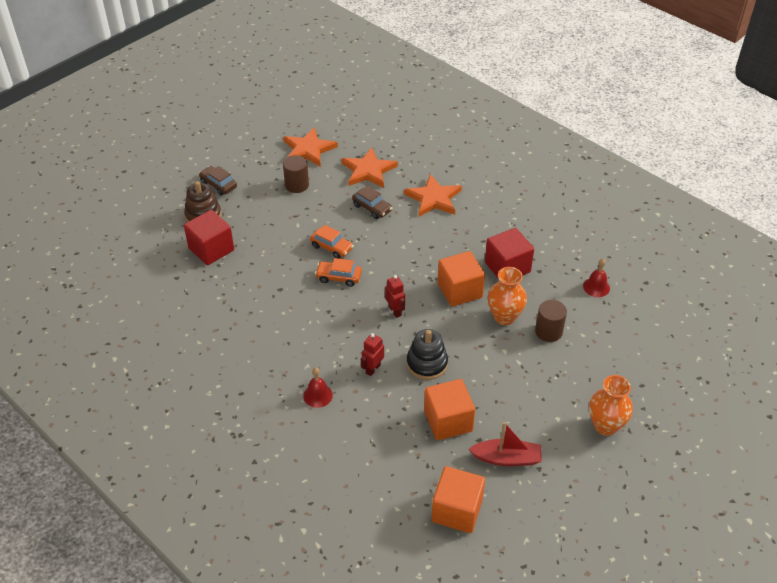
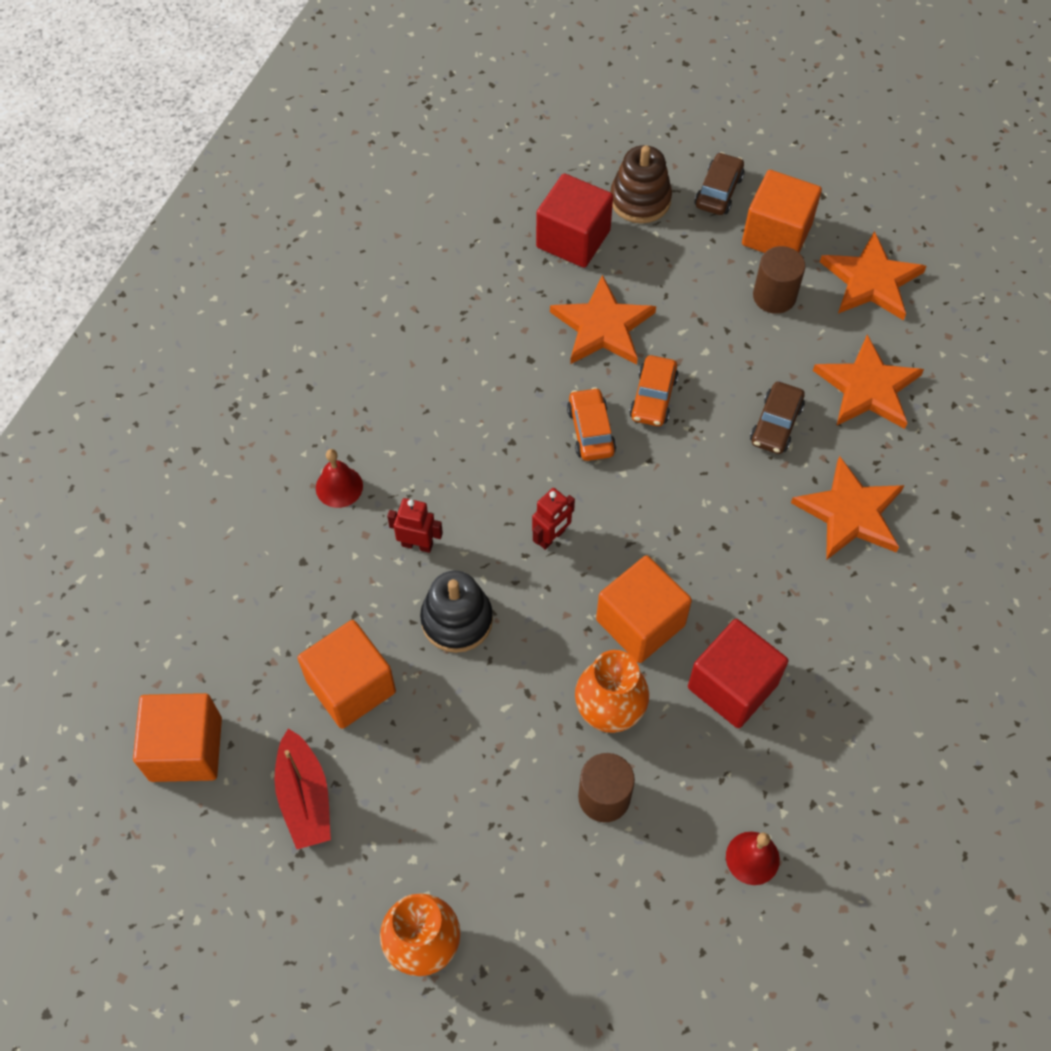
camera: 70 degrees right, 15 degrees up
(260, 172) = (776, 234): none -> orange cube
(276, 254) = (603, 326): none -> orange star

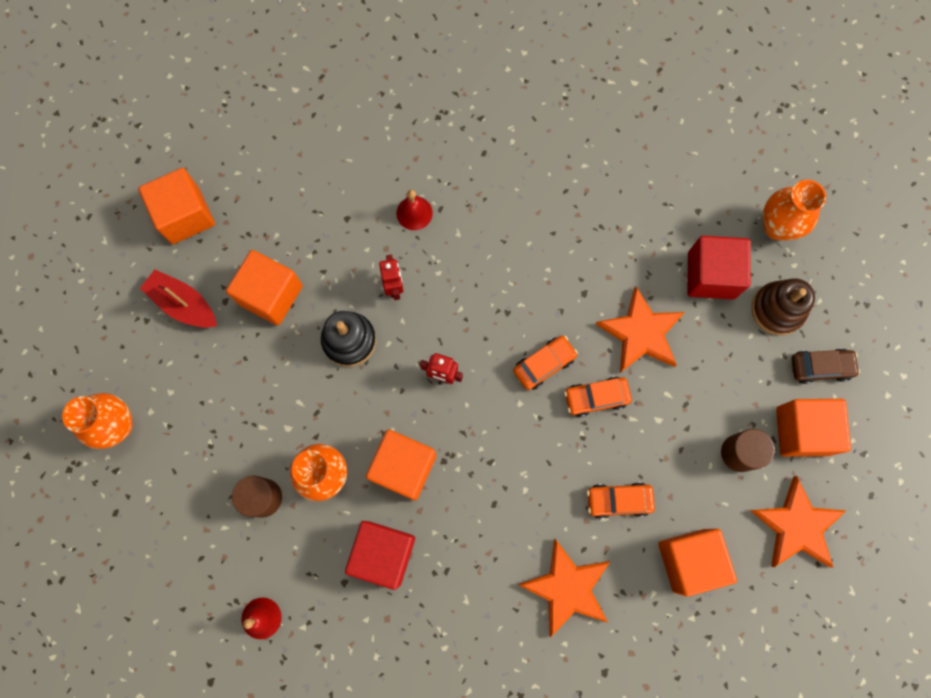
camera: 65 degrees right, 15 degrees up
(305, 797) = (184, 304): red boat -> red boat turned 75 degrees clockwise
(552, 162) = (777, 226): none -> orange vase
(776, 424) = (618, 500): brown car -> orange car
(867, 388) = (689, 560): orange star -> orange cube

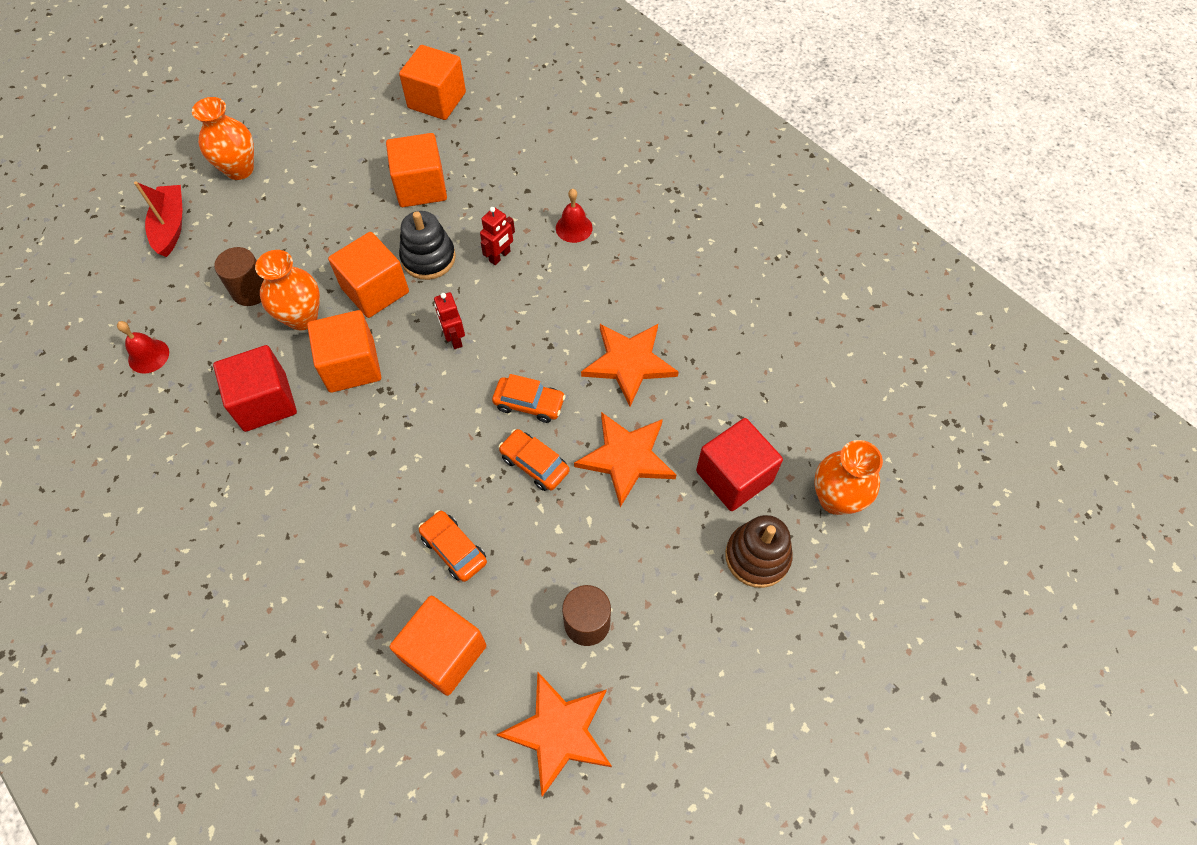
camera: 50 degrees right, 15 degrees down
(184, 304) = (367, 144): red boat -> red boat (171, 226)
(567, 588) = (338, 564): orange star -> orange star (629, 363)
(802, 431) = (659, 666): orange cube -> orange cube (375, 290)
(820, 367) = (738, 637): brown car -> none

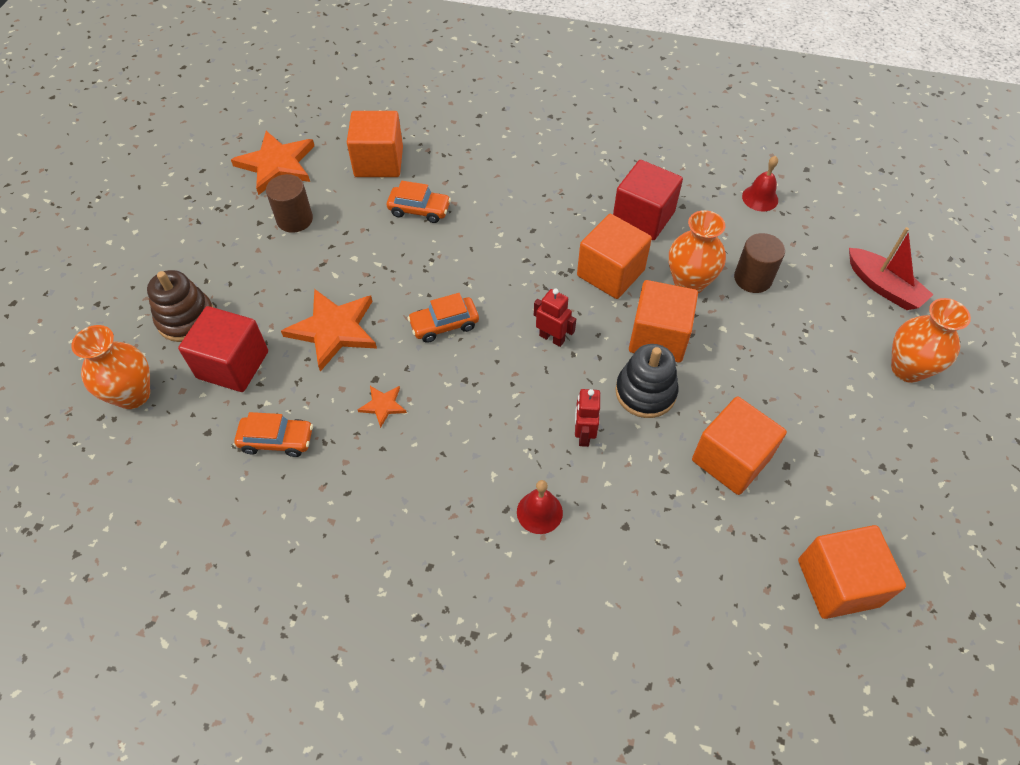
camera: 145 degrees right, 5 degrees down
(534, 464) = (405, 287): orange car -> orange car (277, 440)
(629, 363) = (383, 405): orange star -> orange star, size x0.48

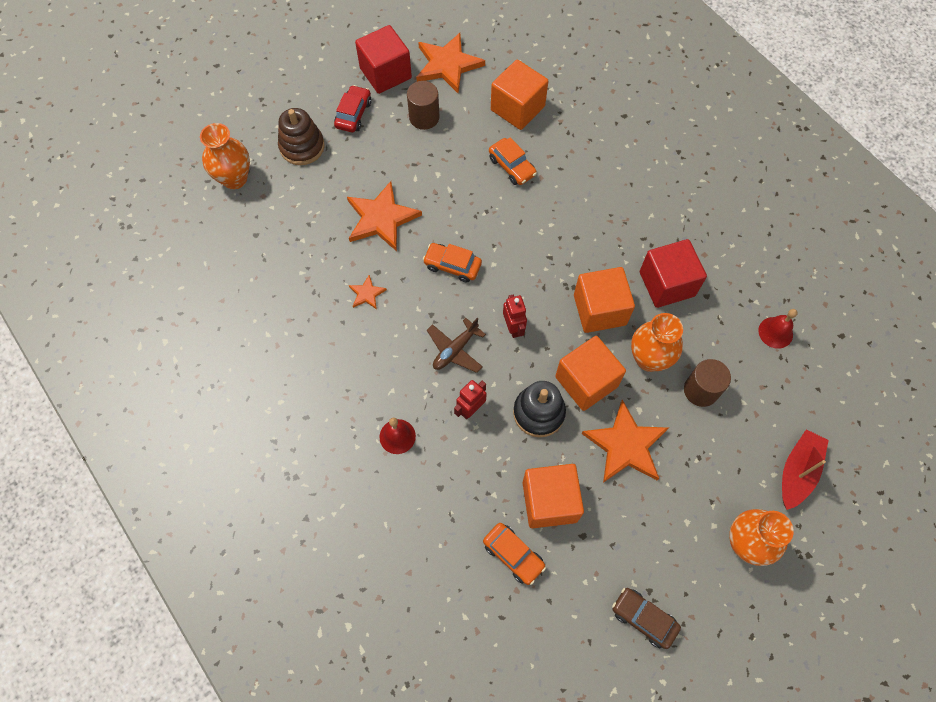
camera: 40 degrees right, 10 degrees up
(217, 258) = (353, 114): none -> red car
(233, 364) = (304, 199): red cube -> red cube (385, 73)
(277, 440) = (288, 270): orange car -> orange car (513, 555)
(518, 394) = (455, 350): none -> brown plane
(742, 364) = (625, 445): none -> orange star
(838, 583) = (537, 633): orange cube -> none
(883, 287) = (797, 472): red boat -> red boat turned 150 degrees counterclockwise
(903, 493) = (643, 618): none -> brown car

